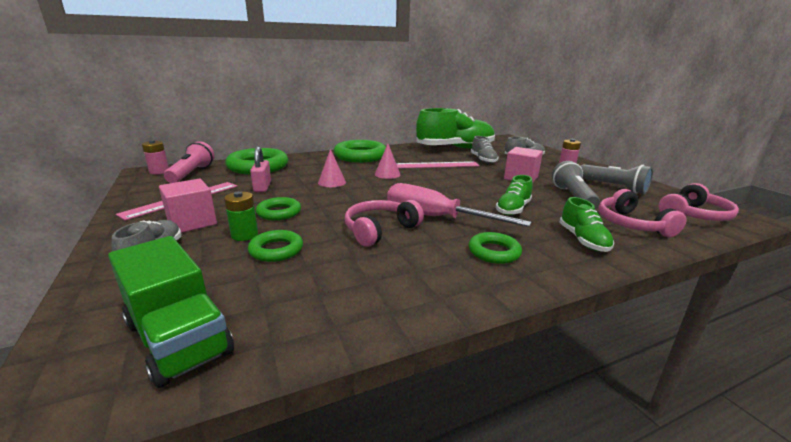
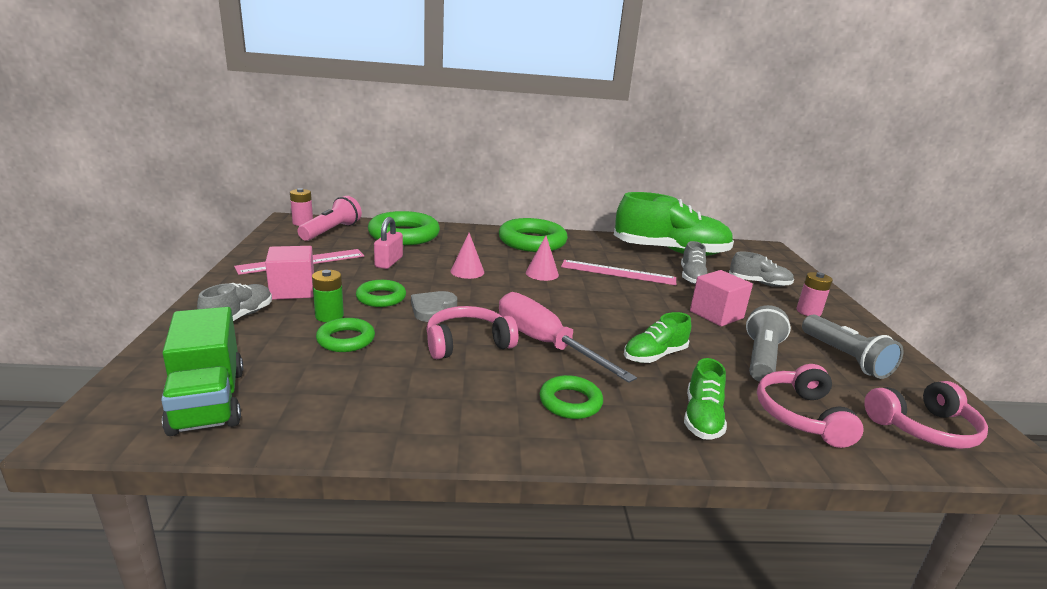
camera: 20 degrees right, 0 degrees up
(329, 212) = (432, 309): none -> grey heart

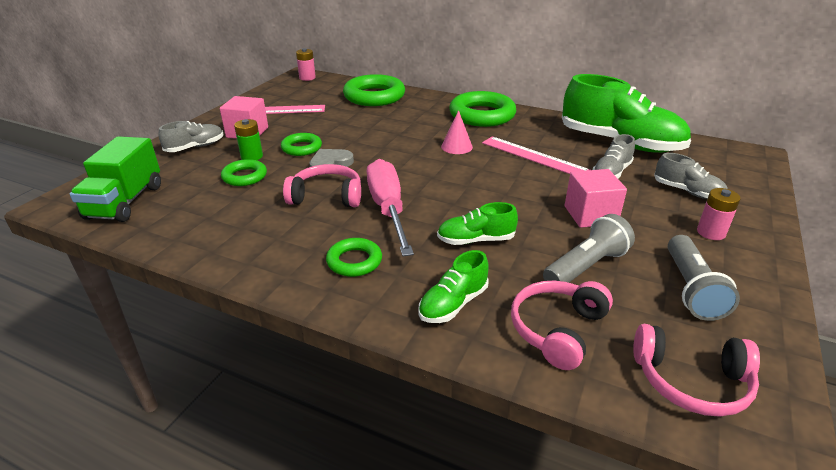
camera: 30 degrees right, 10 degrees up
(331, 231) = (321, 87): pink flashlight -> none
(389, 262) = (337, 119): pink padlock -> none
(467, 271) = (392, 135): pink cone -> none

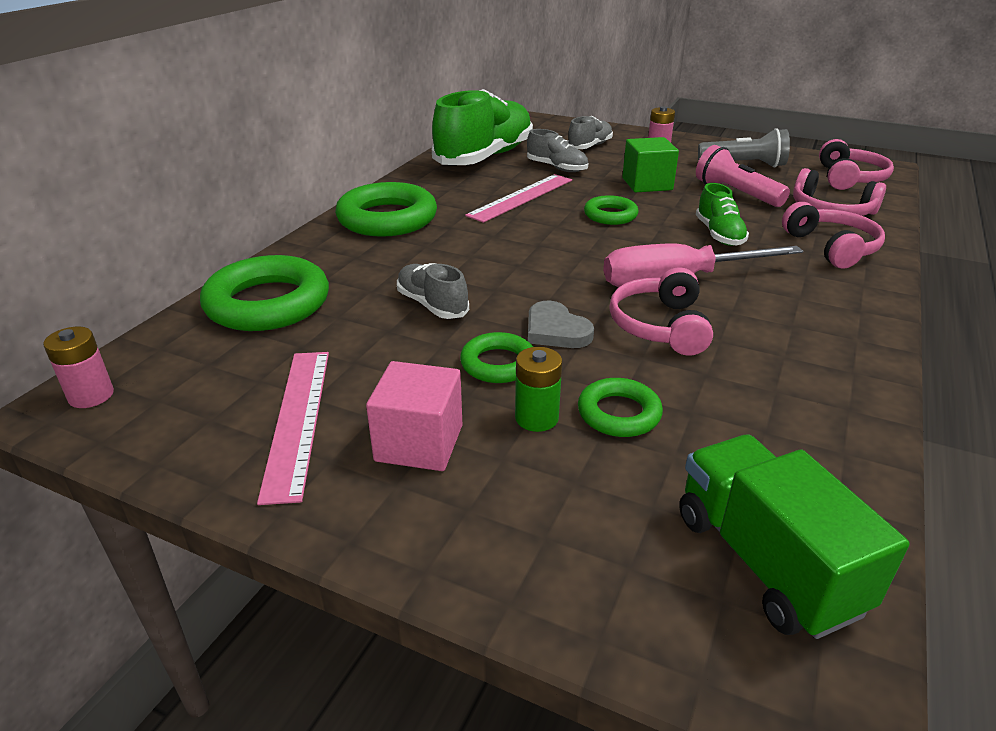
camera: 90 degrees left, 0 degrees up
(125, 202) = (765, 561): green truck -> green truck turned 120 degrees counterclockwise
(195, 147) = (494, 513): grey shoe -> grey shoe (432, 305)
(354, 261) = (799, 298): green ring -> green ring (610, 215)
(453, 304) = (831, 247): green shoe -> pink headphones
(456, 147) = (494, 238): pink cone -> none
(586, 266) = (736, 193): grey flashlight -> pink flashlight
(590, 215) = (647, 184): pink cube -> green cube

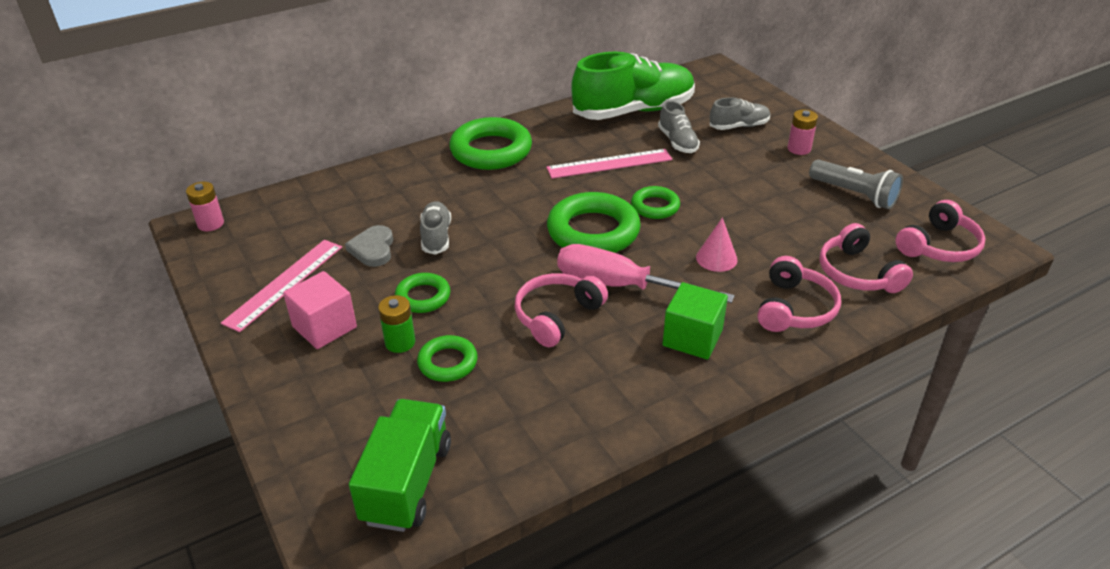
camera: 35 degrees right, 5 degrees up
(268, 303) = (348, 196): green ring -> green ring (593, 231)
(556, 330) = (486, 289): grey heart -> grey heart (373, 249)
(647, 184) = (730, 185): green cube -> green cube (692, 338)
(719, 234) = (716, 258): green shoe -> pink cone
(736, 193) = (796, 223): pink flashlight -> none

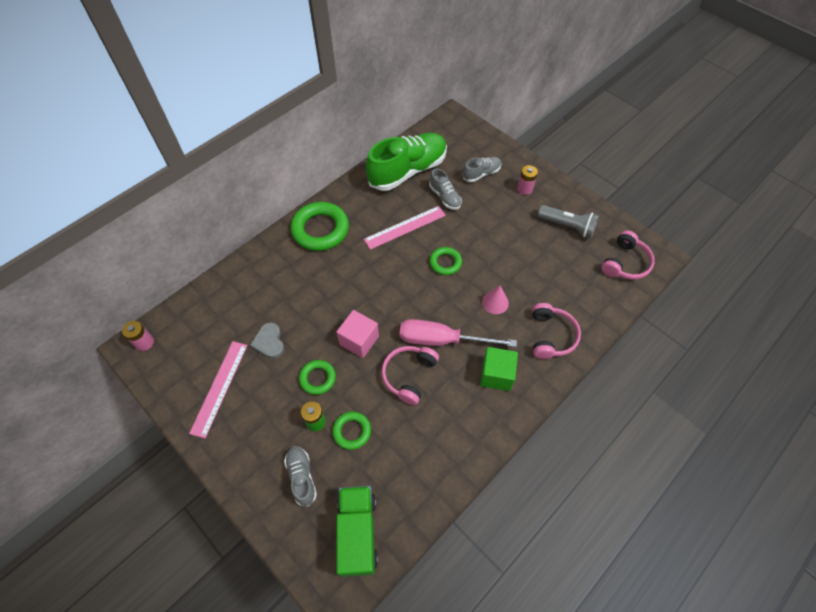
camera: 15 degrees left, 20 degrees up
(324, 327) = (261, 420): pink cube -> pink cube (359, 340)
(436, 236) = (309, 321): grey shoe -> grey shoe (302, 477)
(593, 231) = (411, 294): green ring -> none
(858, 273) = (582, 297): pink headphones -> none

